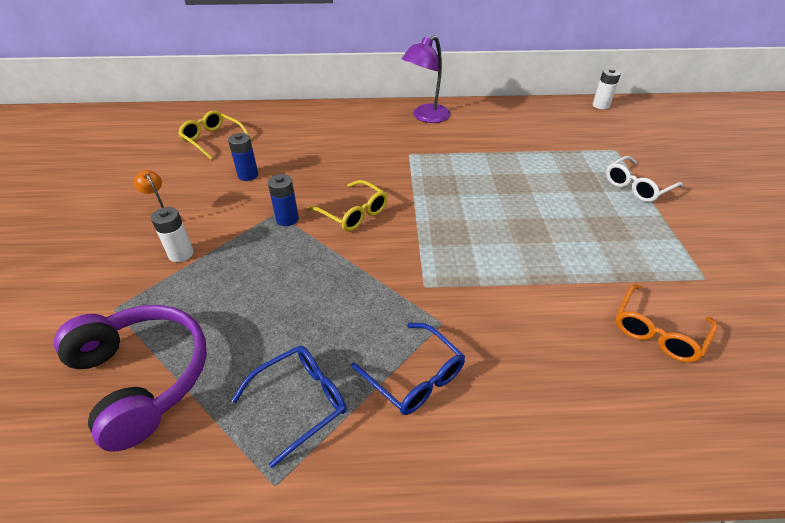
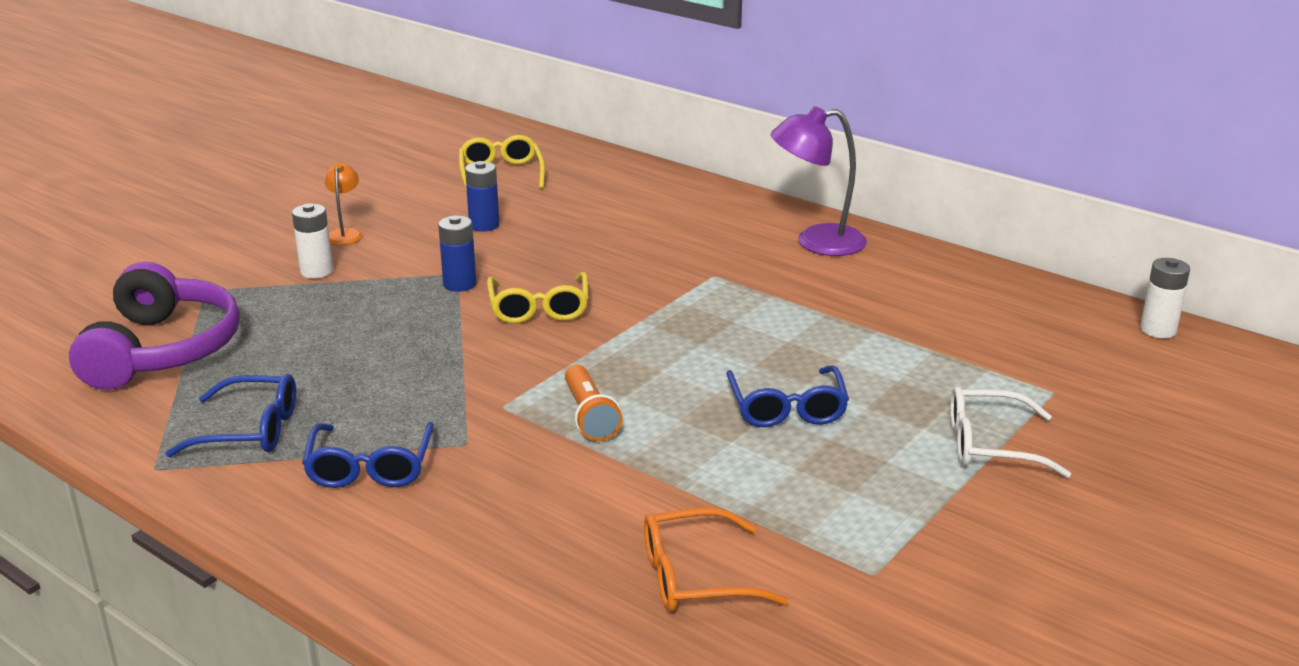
camera: 40 degrees right, 15 degrees down
(474, 265) = (589, 416): none -> orange flashlight
(544, 210) = (787, 408): none -> blue glasses

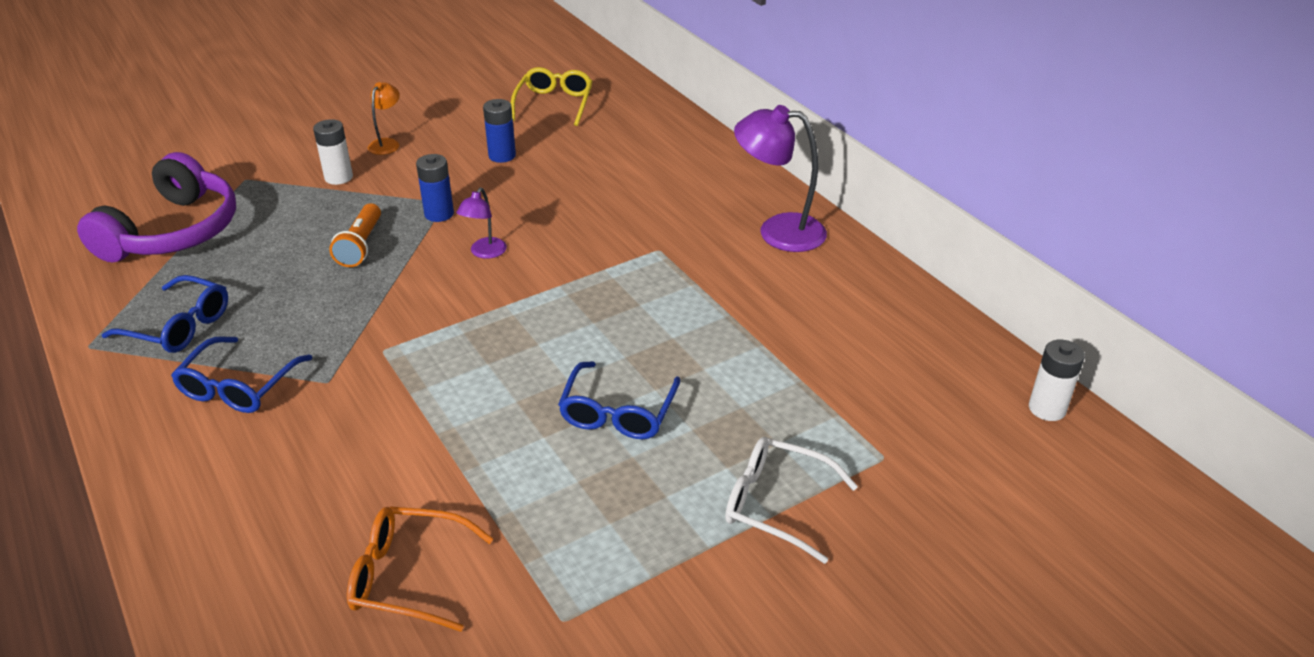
camera: 20 degrees right, 10 degrees up
(539, 308) = (485, 253): yellow glasses -> purple lamp
(589, 416) = (444, 378): orange flashlight -> orange flashlight (361, 246)

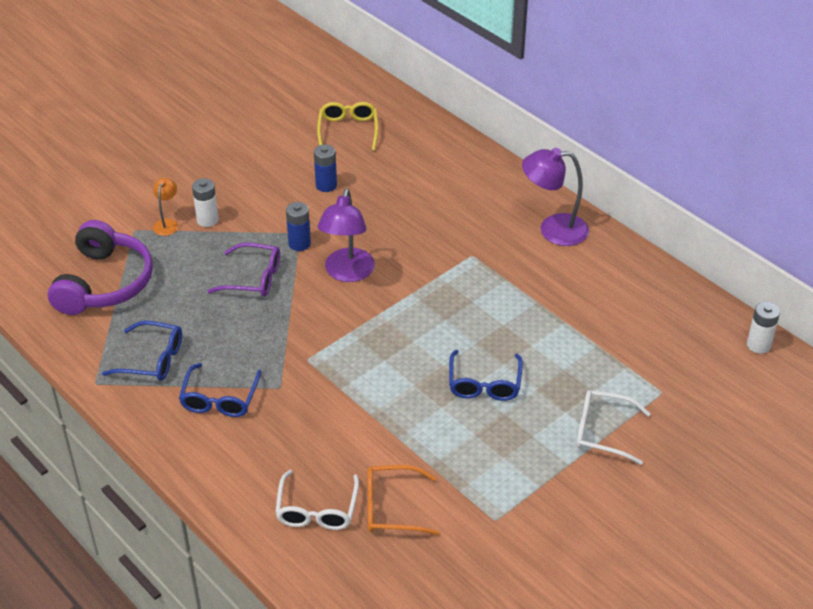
camera: 10 degrees left, 5 degrees up
(294, 562) = (317, 509): none -> white glasses
(361, 246) = (253, 278): orange flashlight -> purple glasses
(387, 143) = (231, 184): orange lamp -> orange lamp (167, 223)
(485, 253) = (347, 273): purple lamp -> purple lamp, size x1.89

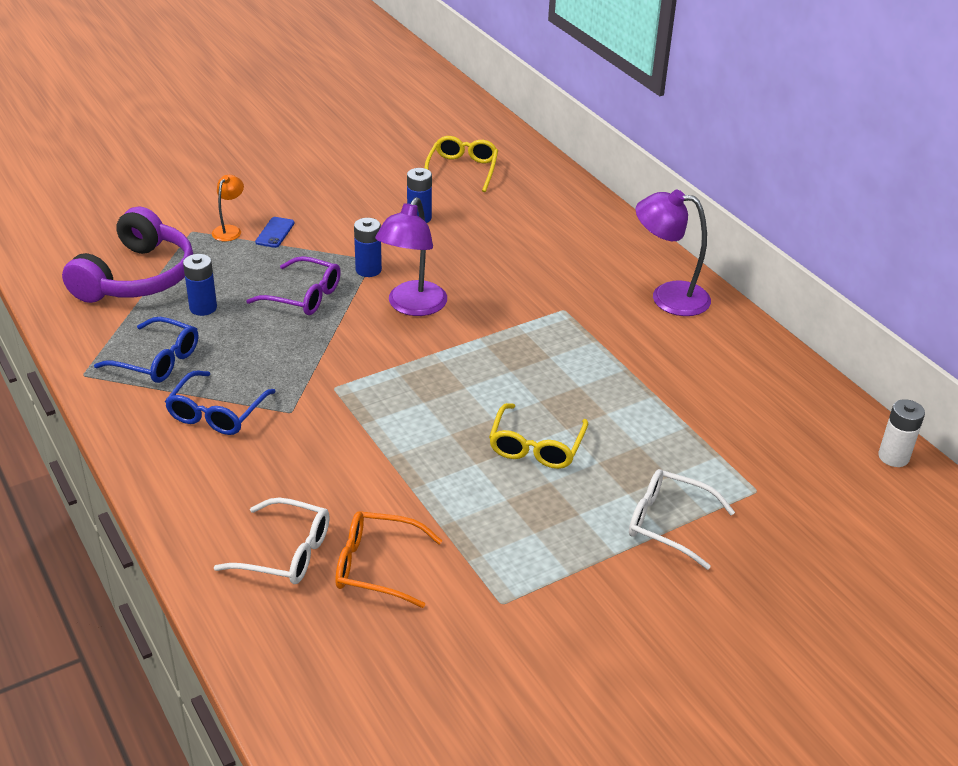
camera: 10 degrees right, 5 degrees down
(172, 303) = (203, 308): none -> blue battery
(207, 220) = (275, 233): white battery -> blue phone
(317, 509) = (285, 552): white glasses -> white glasses turned 90 degrees counterclockwise
(484, 383) = (536, 446): blue glasses -> yellow glasses

